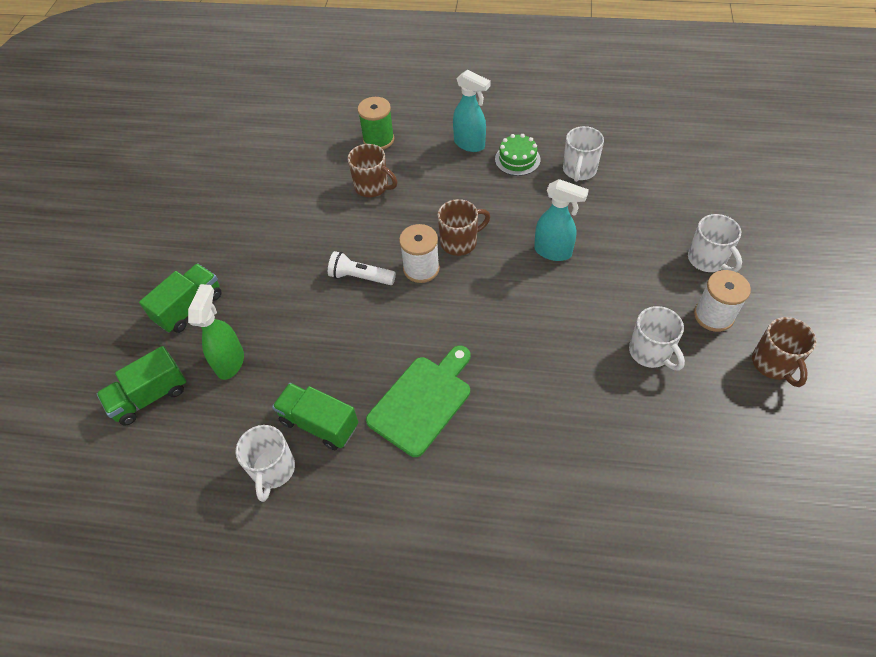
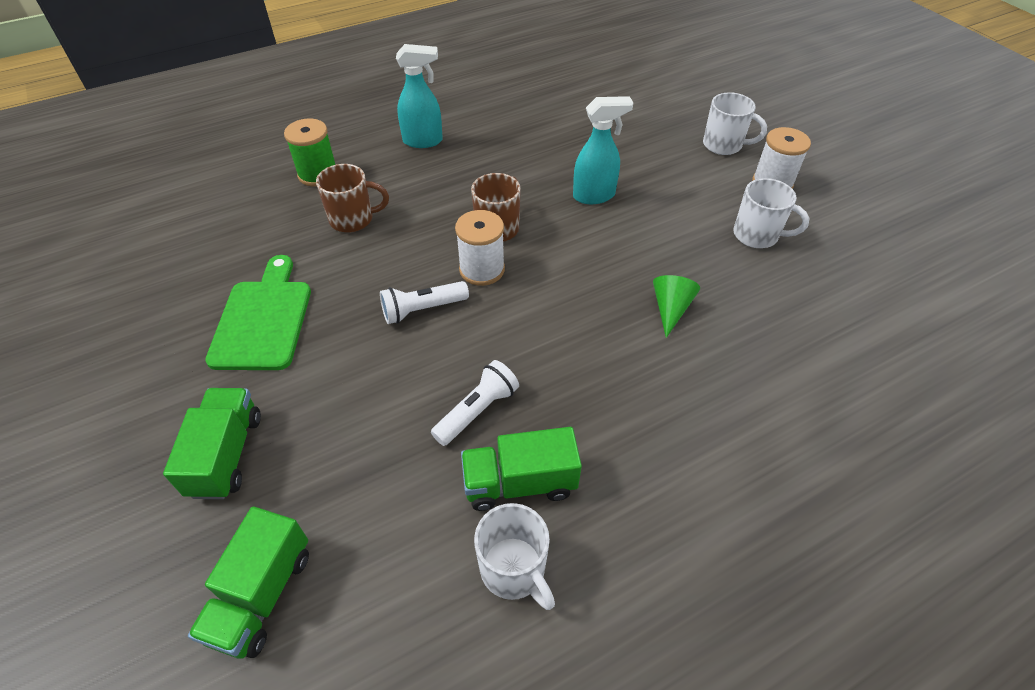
camera: 40 degrees left, 5 degrees down
(230, 362) = (343, 483): green spray bottle -> none
(334, 364) = (477, 411): none -> white flashlight
(422, 401) = (607, 391): green cutting board -> green cutting board (263, 320)
(517, 159) = (483, 135): green cake -> none
(521, 371) = (670, 309): none -> green cone
(579, 170) = (550, 122): white mug -> none
(773, 364) = (850, 197): brown mug -> none

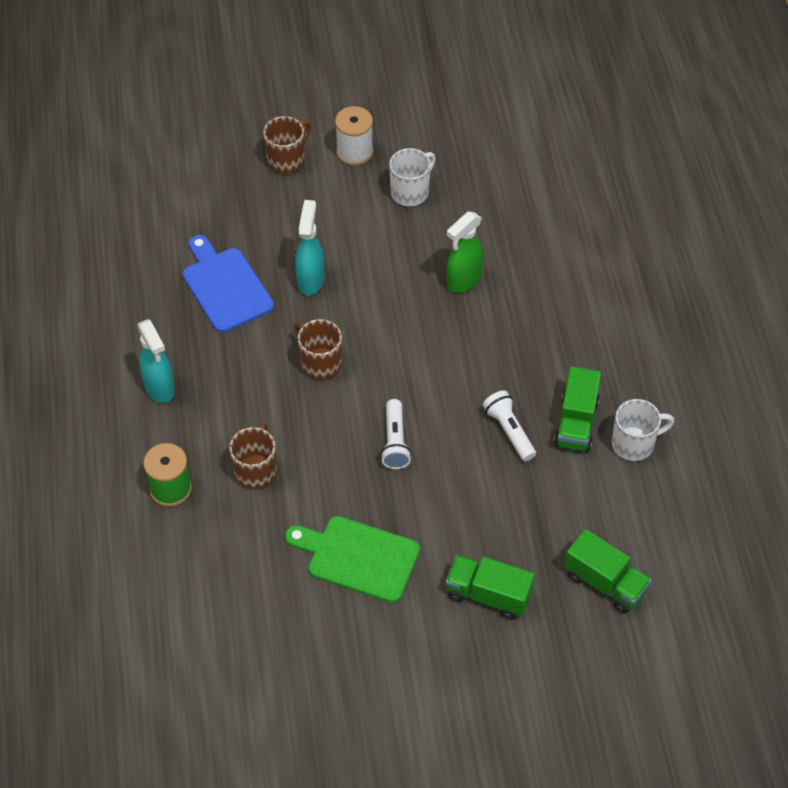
camera: 70 degrees left, 5 degrees up
(423, 141) = (160, 388): turquoise spray bottle -> turquoise spray bottle turned 135 degrees clockwise
(482, 269) = (367, 389): white spool -> none
(553, 147) = (225, 287): none -> blue cutting board
(670, 309) = (463, 281): green cone -> green spray bottle
(723, 145) = (287, 160): white mug -> brown mug

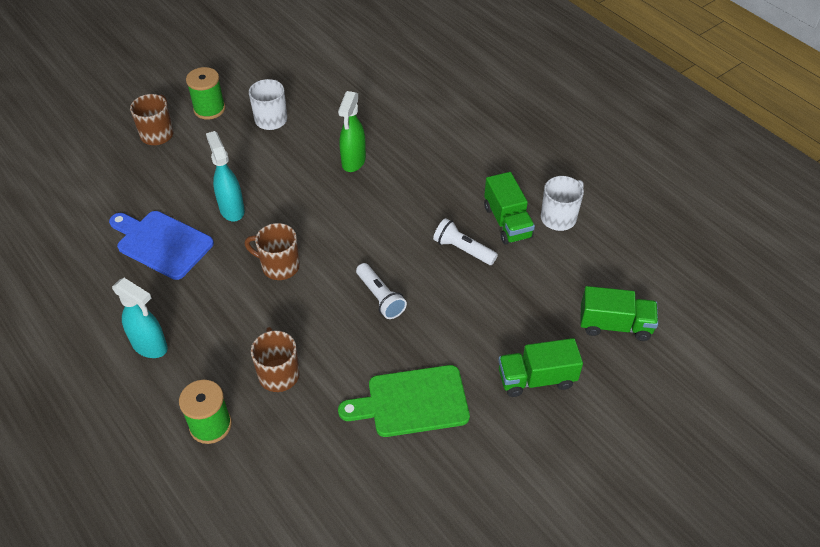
camera: 30 degrees left, 5 degrees down
(354, 152) = (209, 109): white spool -> green spool

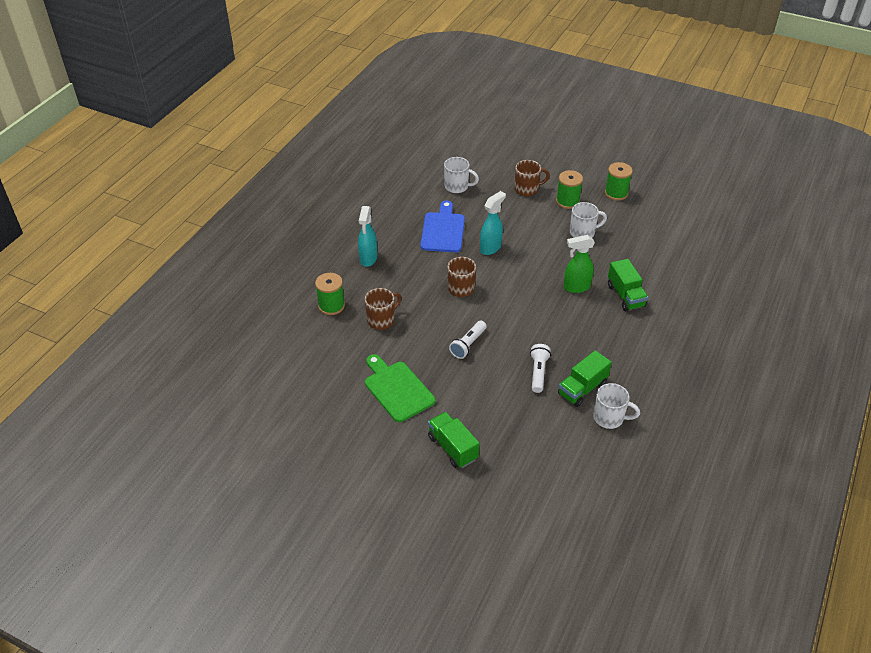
camera: 65 degrees right, 5 degrees down
(92, 196) = (457, 187): none -> white mug
(230, 65) = (616, 193): none -> green spool
(615, 325) = (527, 480): green truck -> green truck (625, 296)

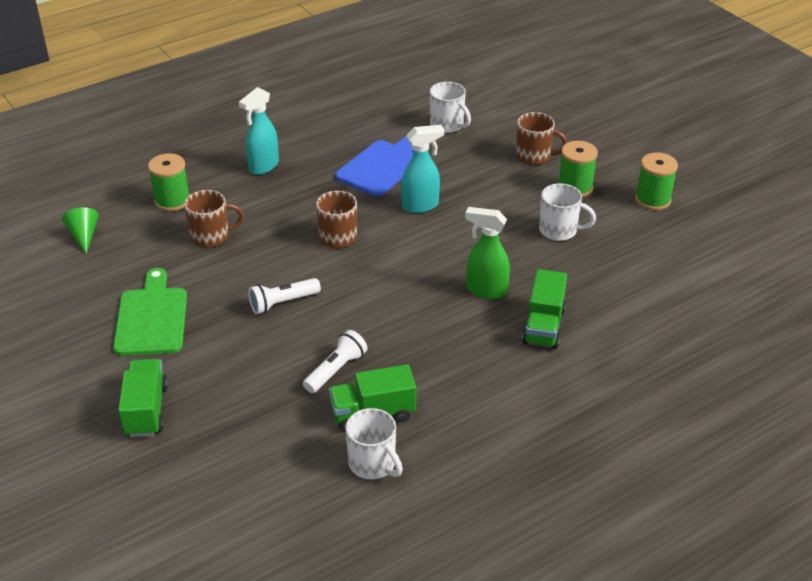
camera: 30 degrees right, 5 degrees down
(296, 354) = (84, 236): none -> green cone

